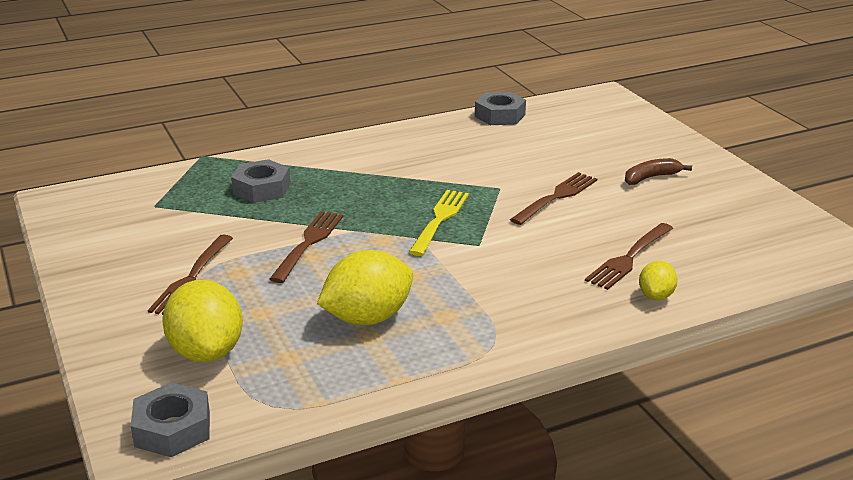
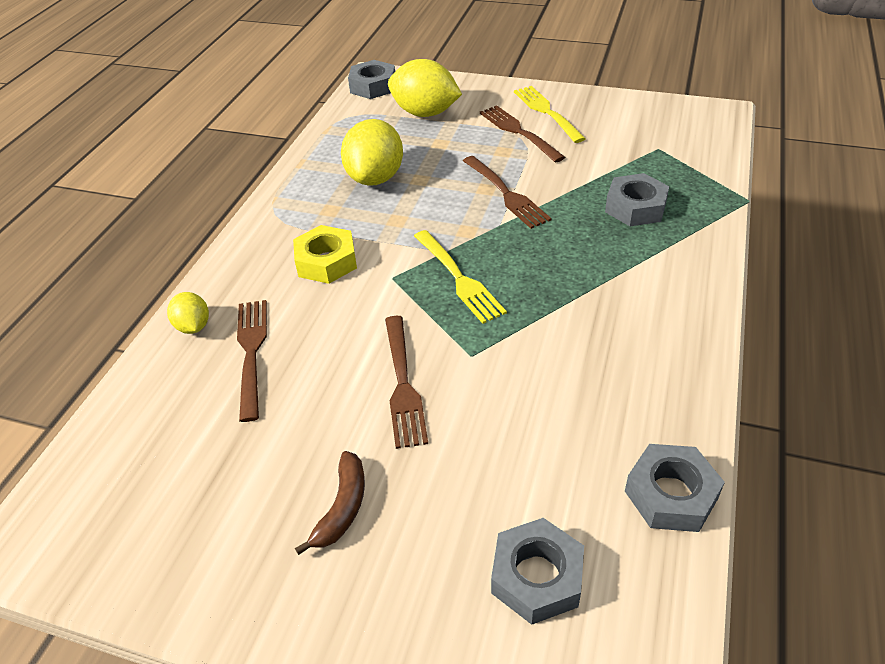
camera: 135 degrees right, 15 degrees up
(133, 278) = (547, 112): none -> yellow fork
(507, 280) = (326, 262): none -> yellow nut
(591, 127) = (536, 576): none -> grey nut

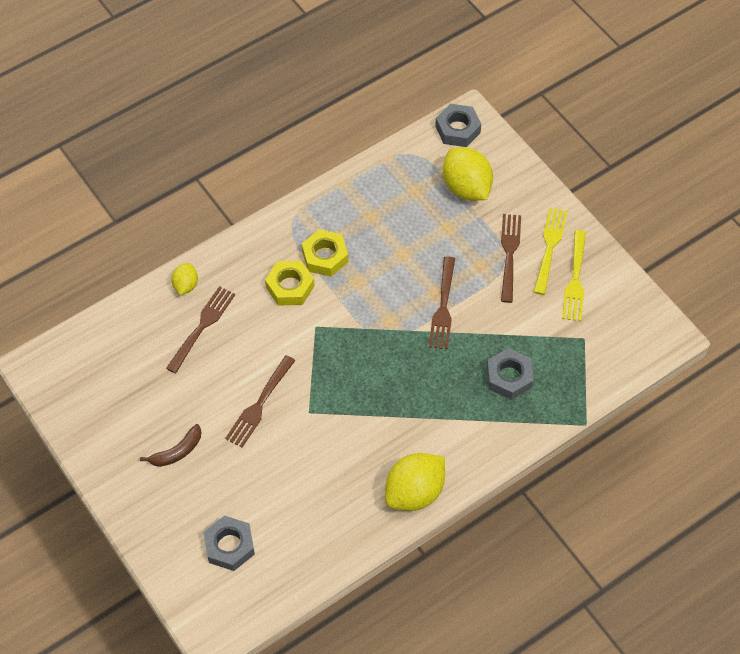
camera: 35 degrees right, 15 degrees up
(340, 220) = (325, 257): none -> yellow nut
(375, 178) = (377, 232): yellow lemon -> yellow lemon (414, 492)
(458, 278) = (351, 354): yellow fork -> yellow fork (575, 279)
(671, 494) = (324, 557): grey nut -> none

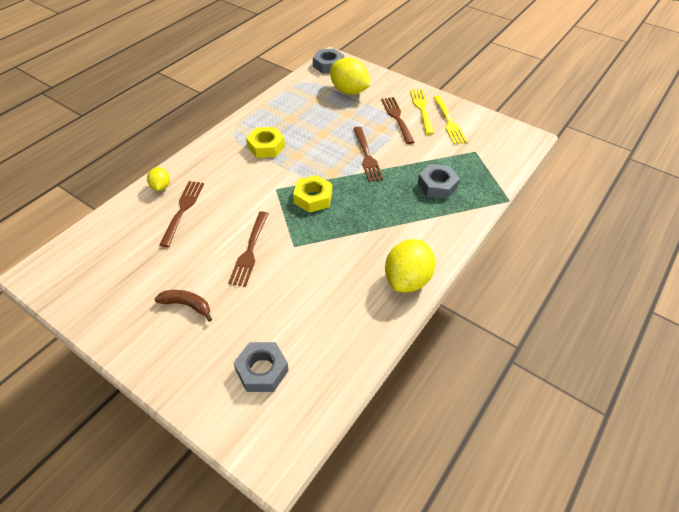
camera: 20 degrees left, 10 degrees down
(177, 451) = (187, 305): brown banana -> brown banana turned 105 degrees counterclockwise
(290, 287) = (246, 169): yellow nut -> yellow nut (313, 198)

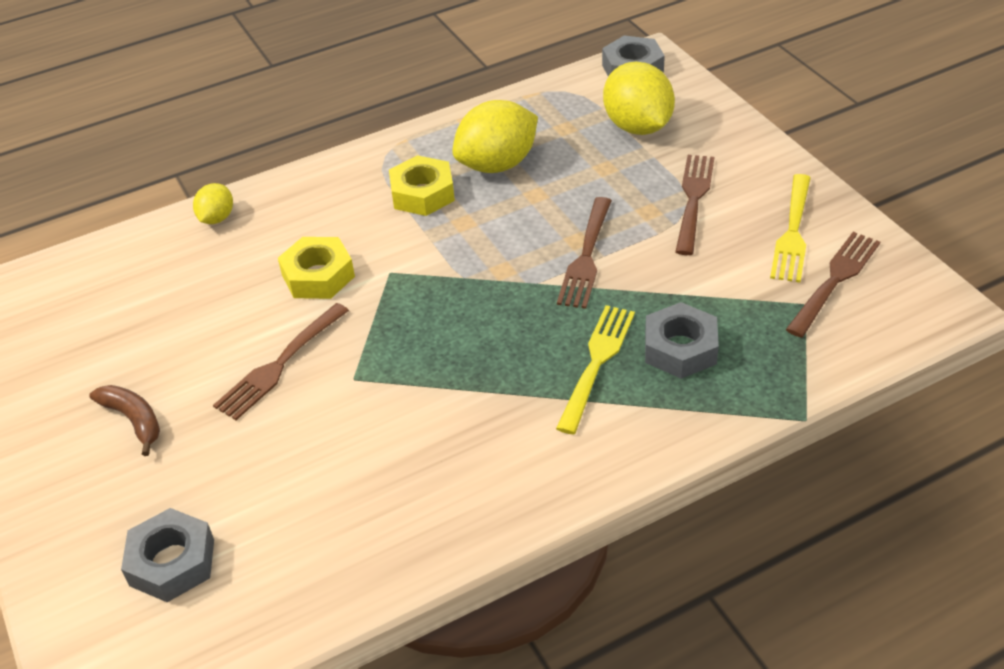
camera: 30 degrees right, 5 degrees down
(183, 210) = (224, 266): brown fork -> brown fork (834, 281)
(313, 198) = (440, 306): yellow nut -> yellow nut (318, 276)
(407, 280) = (502, 501): yellow lemon -> yellow lemon (497, 164)
(422, 109) = (755, 194): yellow fork -> yellow fork (596, 364)

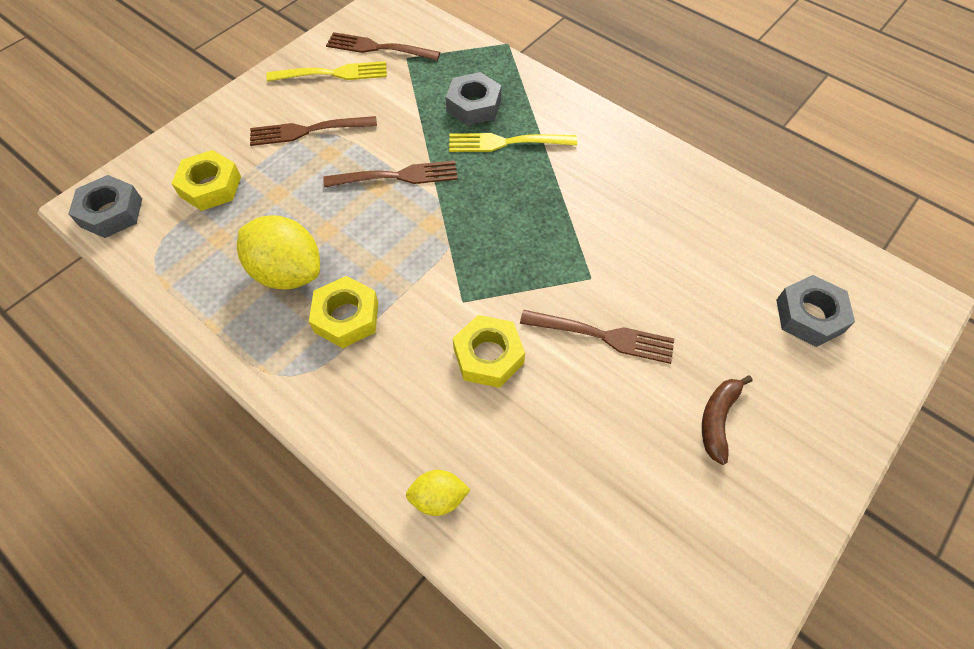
camera: 115 degrees left, 15 degrees up
(637, 126) = (210, 186): yellow lemon -> yellow nut

